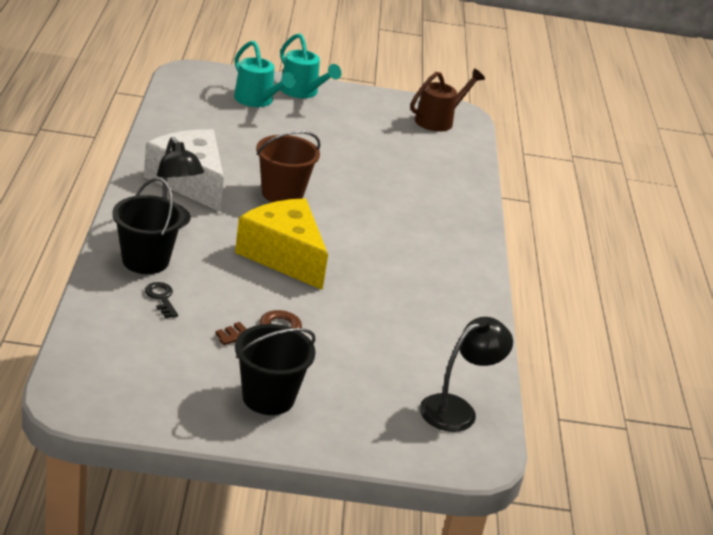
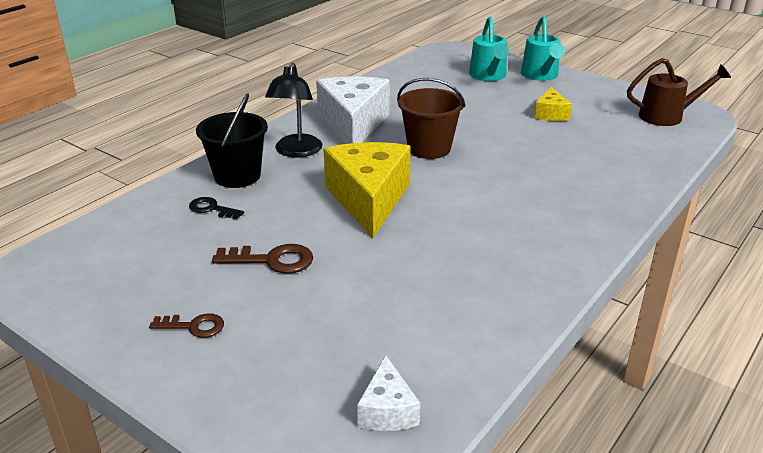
camera: 40 degrees right, 0 degrees up
(161, 298) = (212, 209): black key -> black key turned 75 degrees counterclockwise
(268, 398) = (194, 326): black bucket -> brown key
(348, 136) = (550, 114): none -> yellow cheese
(457, 409) = (387, 410): black lamp -> white cheese

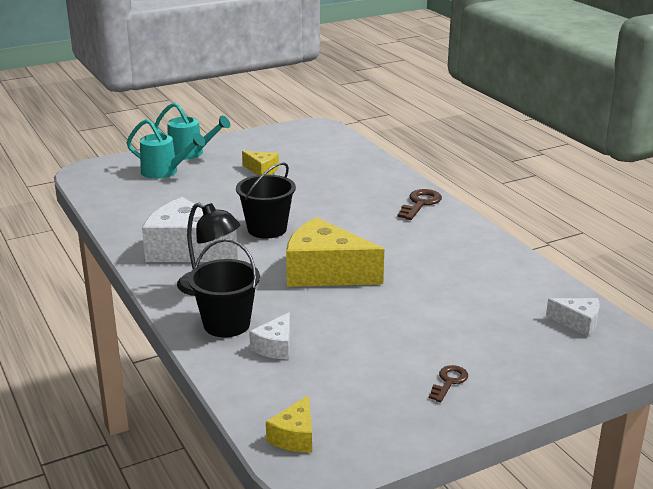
camera: 65 degrees left, 5 degrees down
(68, 256) = (295, 436): none -> yellow cheese
(212, 209) = (275, 347): black key -> white cheese
(272, 260) = (382, 332): brown key -> brown key (420, 203)
(429, 148) = (267, 229): brown bucket -> black bucket
(667, 116) = (310, 136): brown watering can -> none

